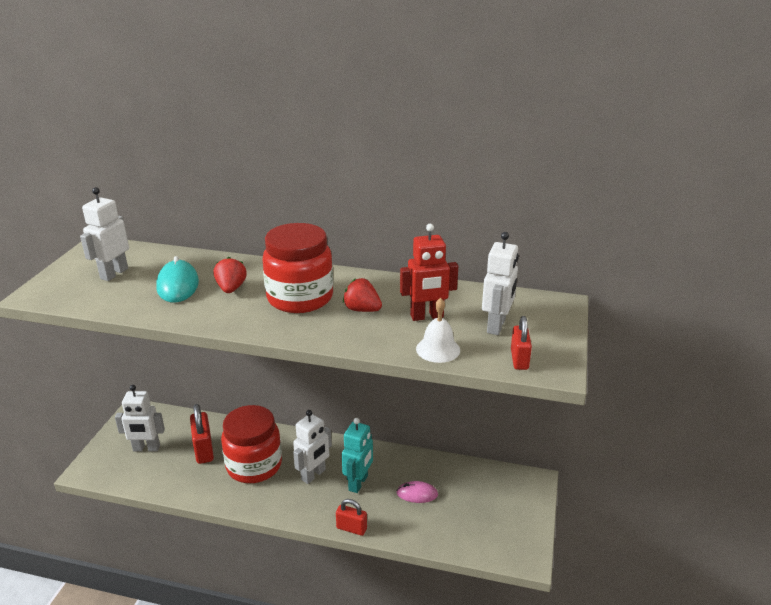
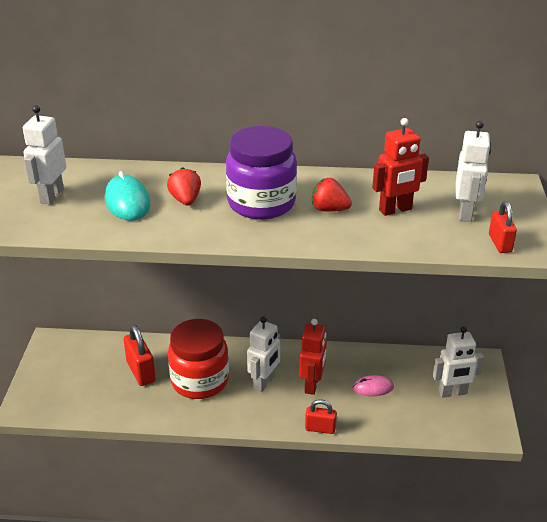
camera: 10 degrees left, 5 degrees up
(146, 448) = (79, 378): white robot -> white robot (452, 393)
(300, 298) = (261, 203): red jar -> purple jar
(358, 483) = (312, 385): turquoise robot -> red robot
(438, 349) = (420, 241): white bell -> none

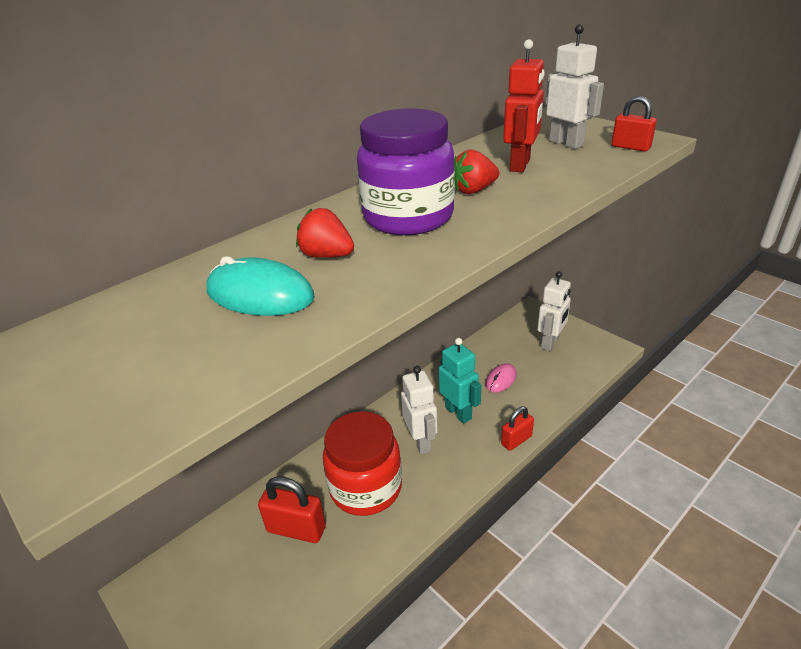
camera: 45 degrees left, 0 degrees up
(51, 196) = (134, 349): white robot -> none
(312, 385) = (458, 413): red robot -> turquoise robot

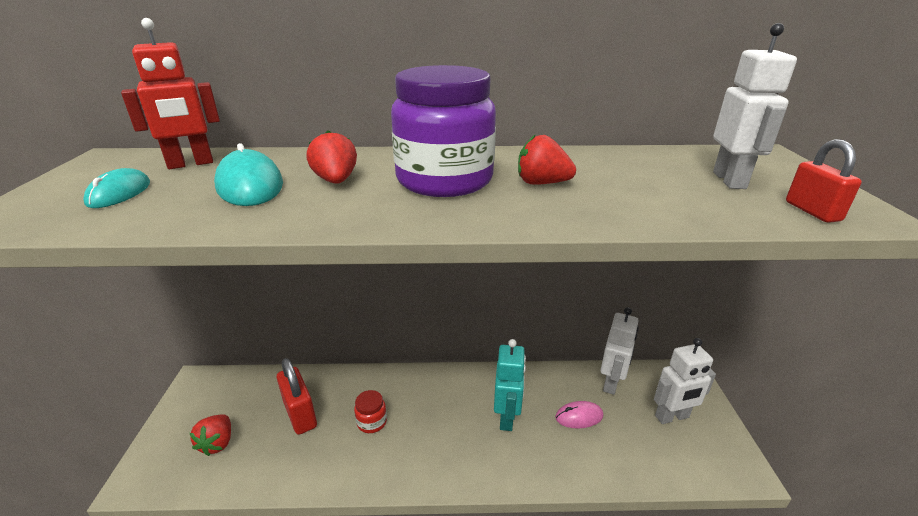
camera: 40 degrees right, 5 degrees down
(141, 366) = (119, 193): none -> turquoise mouse
(249, 608) = (217, 443): none -> red strawberry
(366, 488) = (372, 422): red jar -> red jar, size x0.43
(421, 442) = (449, 418): white robot -> white robot (611, 383)
(516, 440) = (528, 481): red padlock -> none
(520, 165) = (633, 181): red robot -> red robot (191, 164)

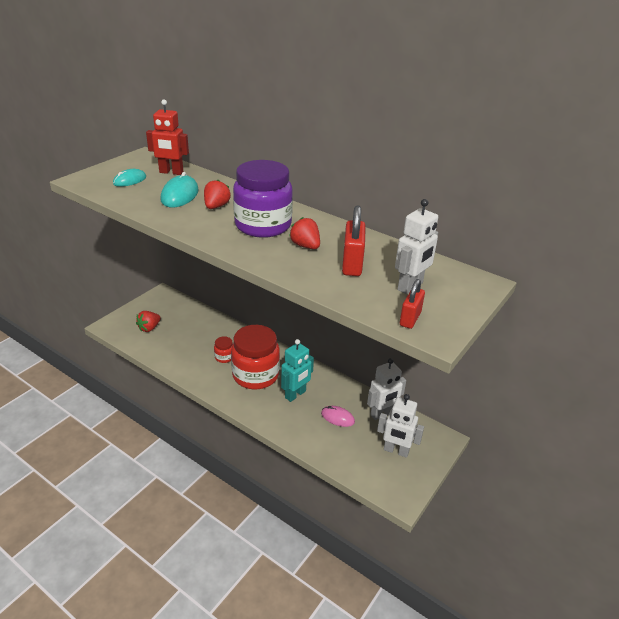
camera: 35 degrees right, 5 degrees up
(300, 414) = (194, 335): red padlock -> red padlock (352, 264)
(436, 422) = (255, 375): none -> red jar

